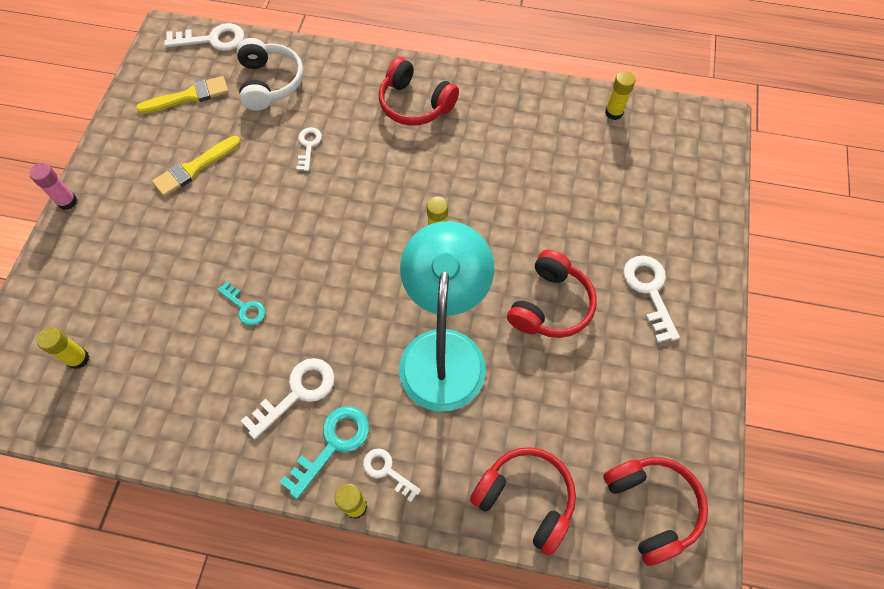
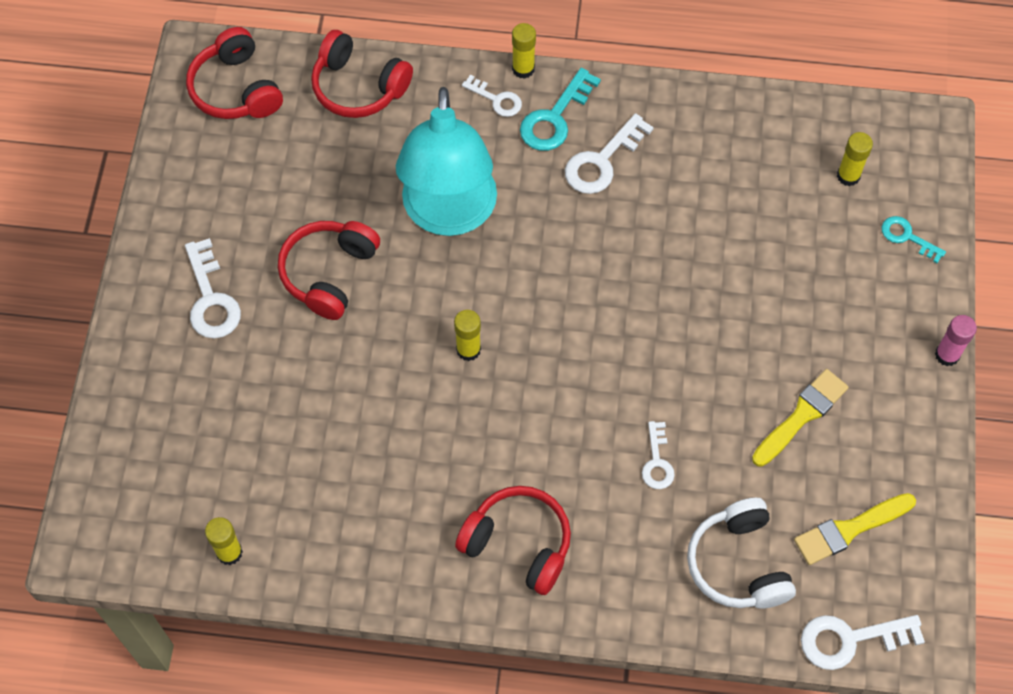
camera: 175 degrees right, 0 degrees up
(244, 307) = (683, 244): turquoise key -> turquoise key (907, 237)

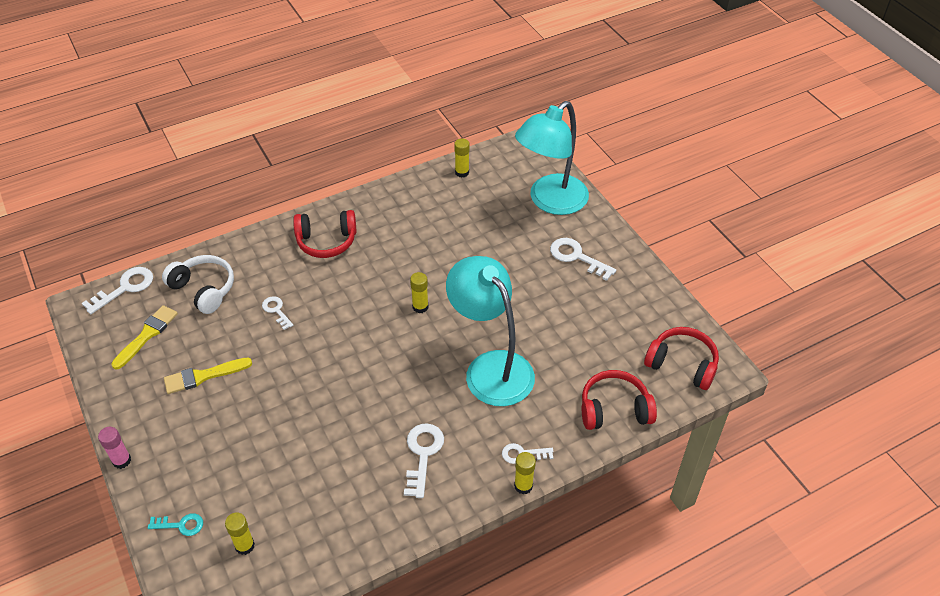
camera: 145 degrees right, 15 degrees down
(157, 411) = (550, 201): none -> turquoise lamp
(329, 273) = (528, 301): red headphones -> none
(555, 117) = (475, 465): turquoise key -> none
(801, 415) = (203, 376): yellow brush -> yellow brush turned 60 degrees clockwise

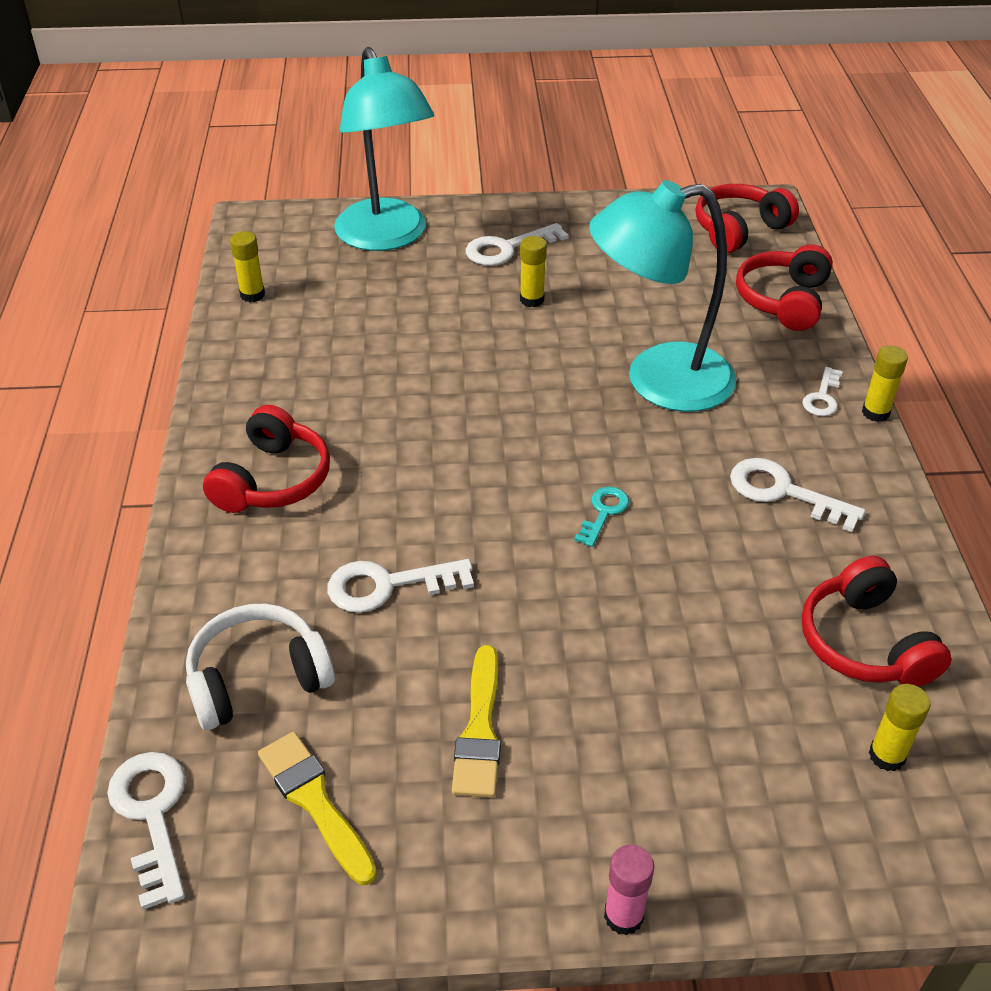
camera: 65 degrees left, 5 degrees down
(180, 525) = (814, 844): turquoise key -> turquoise key (603, 513)
(276, 311) = (388, 585): white key -> white key, size x1.62
(320, 520) = (865, 642): none -> red headphones
(420, 307) = (498, 415): yellow glue stick -> yellow glue stick (532, 300)

